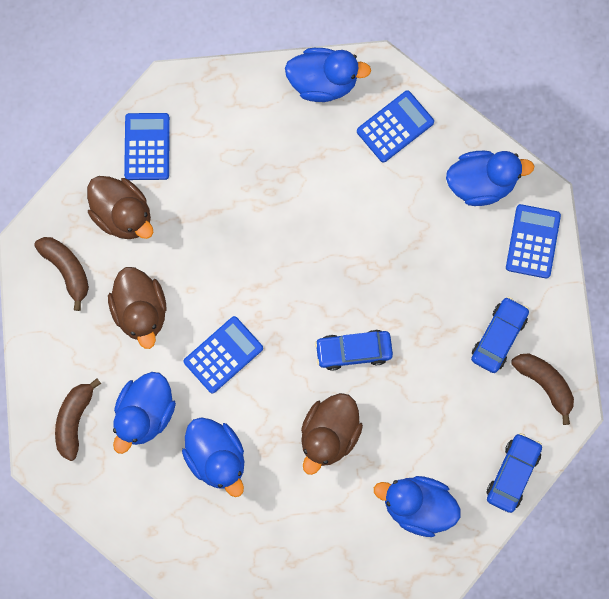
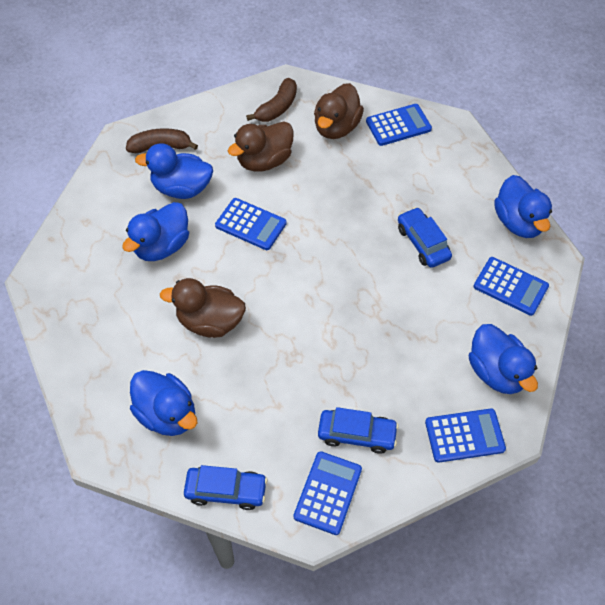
camera: 70 degrees right, 20 degrees down
(353, 351) = (292, 317): blue car -> blue car (422, 243)
(417, 506) = (167, 414): blue duck -> blue duck turned 135 degrees clockwise
(545, 384) = (327, 493): brown banana -> blue calculator

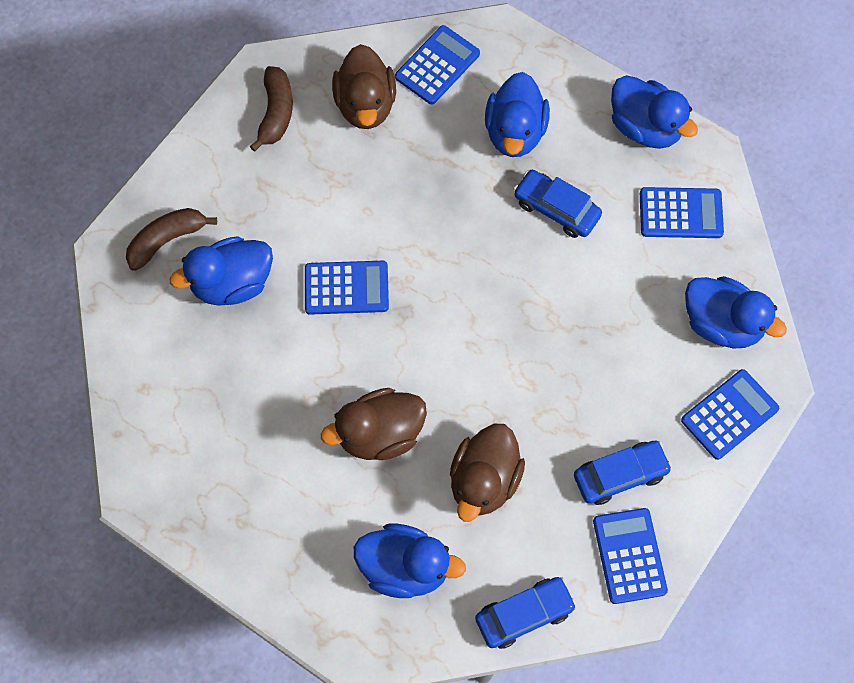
camera: 30 degrees left, 10 degrees up
(162, 246) = (260, 372): blue duck -> blue duck (515, 132)
(264, 161) = (308, 195): brown duck -> brown duck (484, 481)

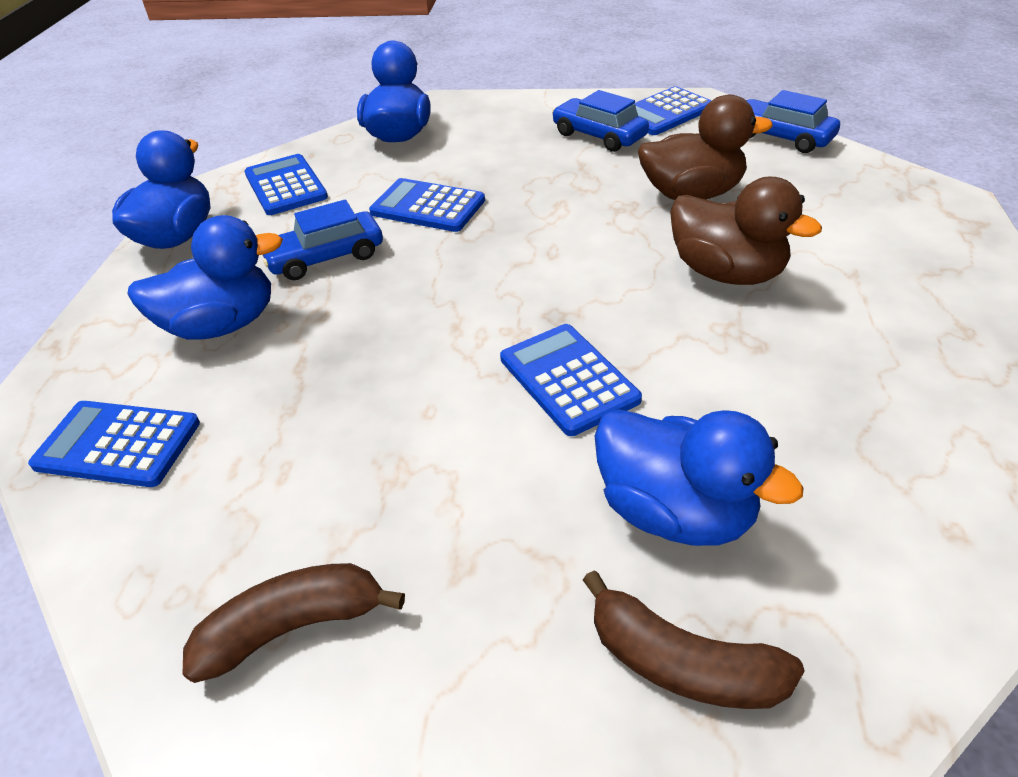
camera: 115 degrees left, 25 degrees down
(365, 105) = (227, 499): brown duck -> none
(405, 568) = (837, 205): blue duck -> none
(556, 209) = (325, 257): blue car -> blue car turned 60 degrees clockwise
(729, 414) = (487, 110): blue calculator -> blue calculator (427, 207)

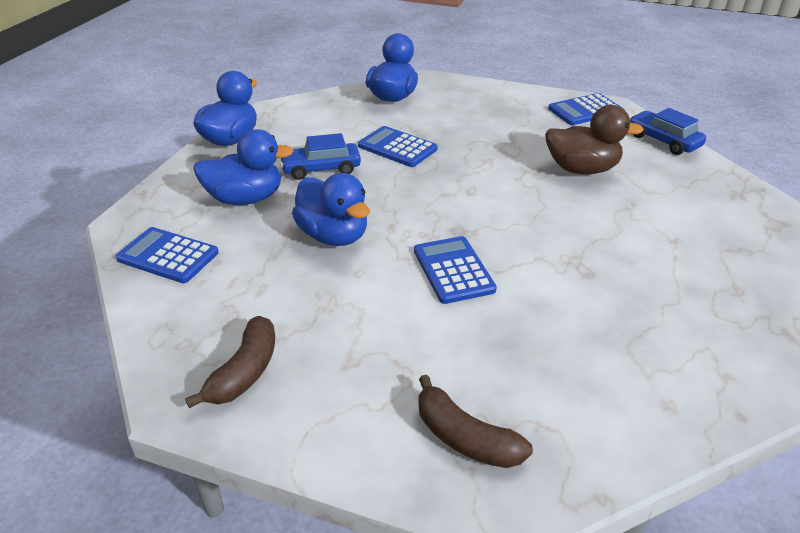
camera: 10 degrees right, 5 degrees down
(285, 186) = (307, 119): blue calculator -> none
(293, 627) = (245, 372): brown banana -> brown banana turned 120 degrees clockwise
(599, 136) = (531, 119): blue car -> none
(675, 512) = (492, 358): blue duck -> blue duck (333, 236)
(727, 273) = (585, 224): brown duck -> none

